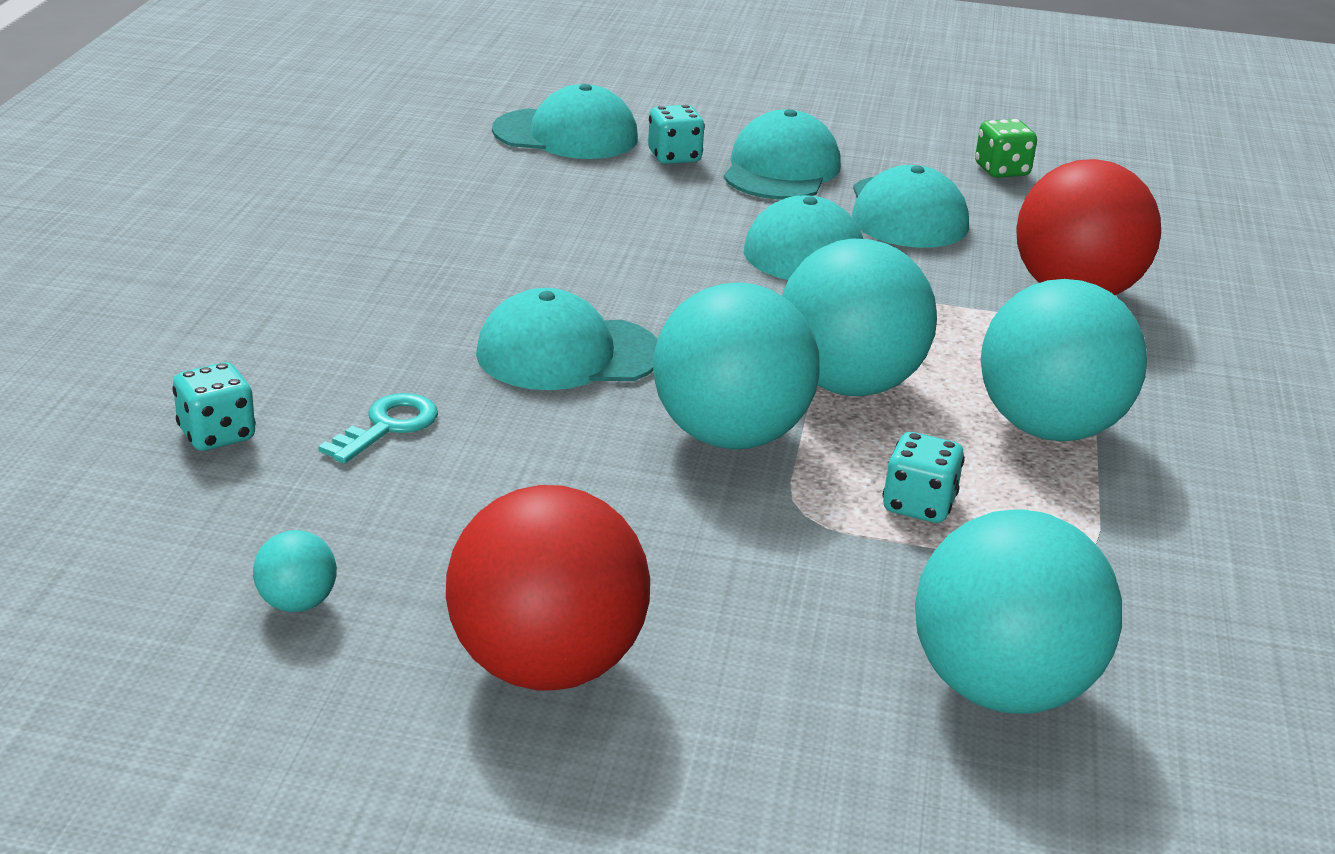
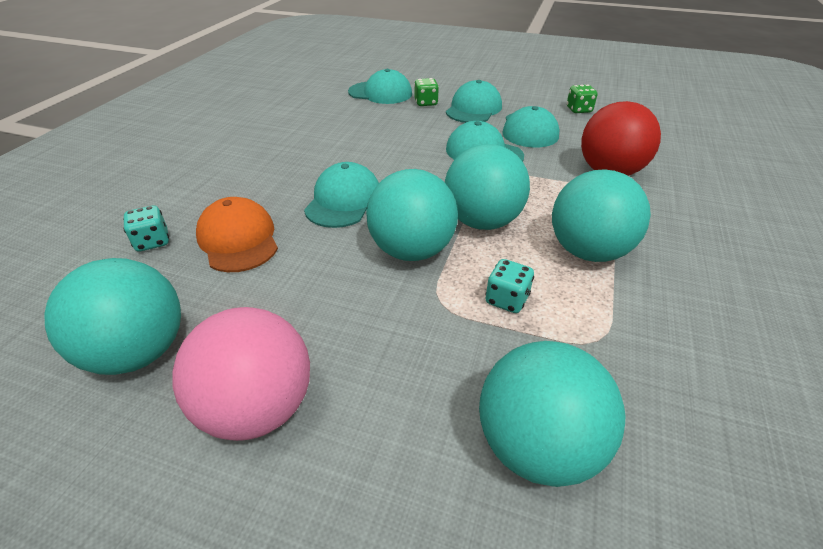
camera: 10 degrees right, 10 degrees up
(297, 603) = (139, 352): turquoise ball -> turquoise ball, size x2.36
(388, 426) = (238, 239): turquoise key -> orange cap
(546, 666) = (258, 407): red ball -> pink ball
(568, 354) = (343, 200): turquoise cap -> turquoise cap turned 105 degrees clockwise
(674, 157) = (426, 103): turquoise dice -> green dice

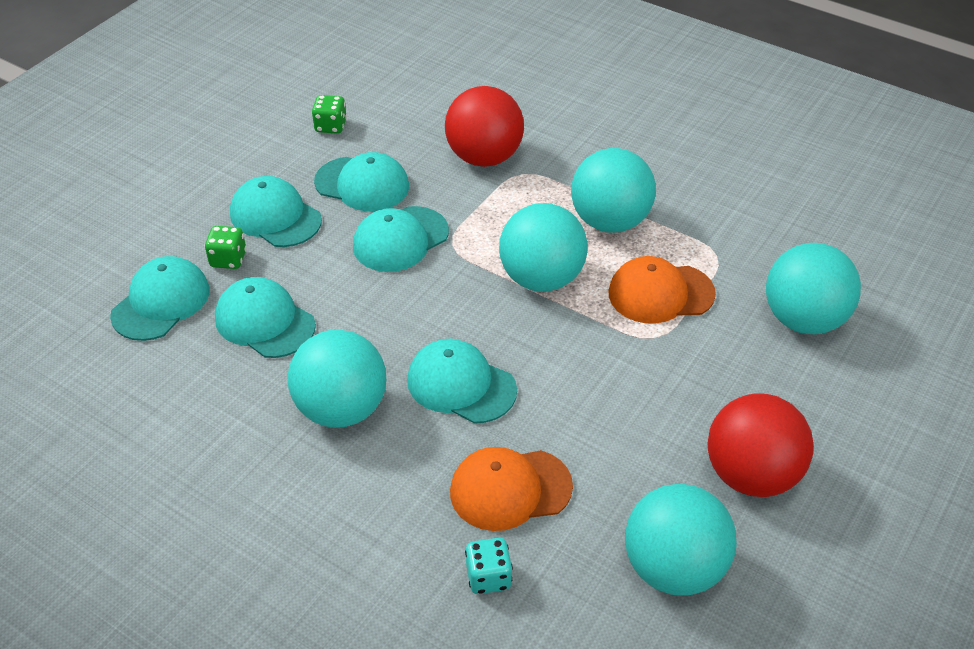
camera: 75 degrees left, 5 degrees up
(258, 407) = (751, 475): pink ball -> red ball
(378, 122) = (264, 322): none -> turquoise cap
(412, 250) = (574, 342): turquoise ball -> turquoise ball (341, 409)
(506, 299) = (660, 293): turquoise dice -> orange cap

